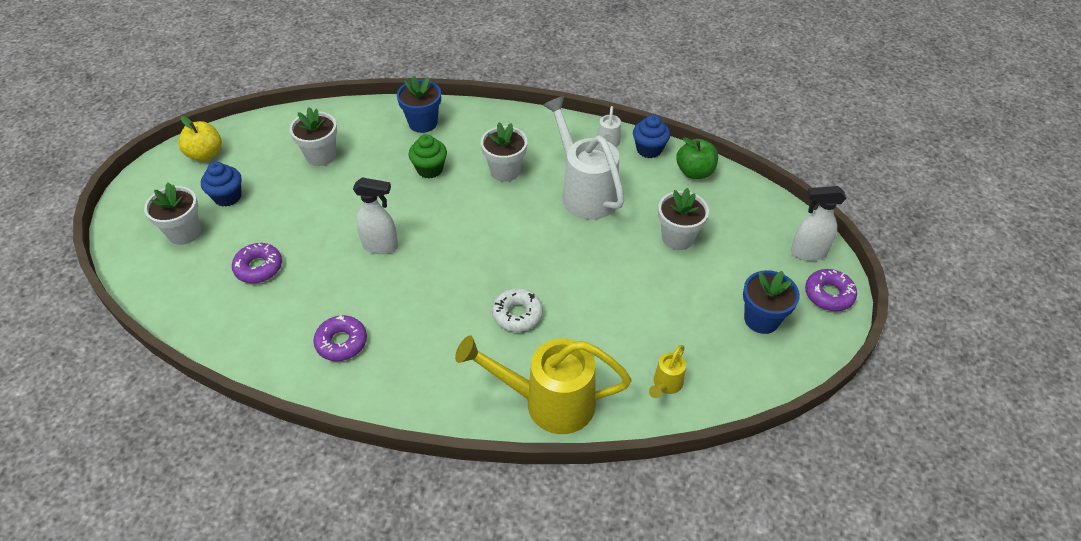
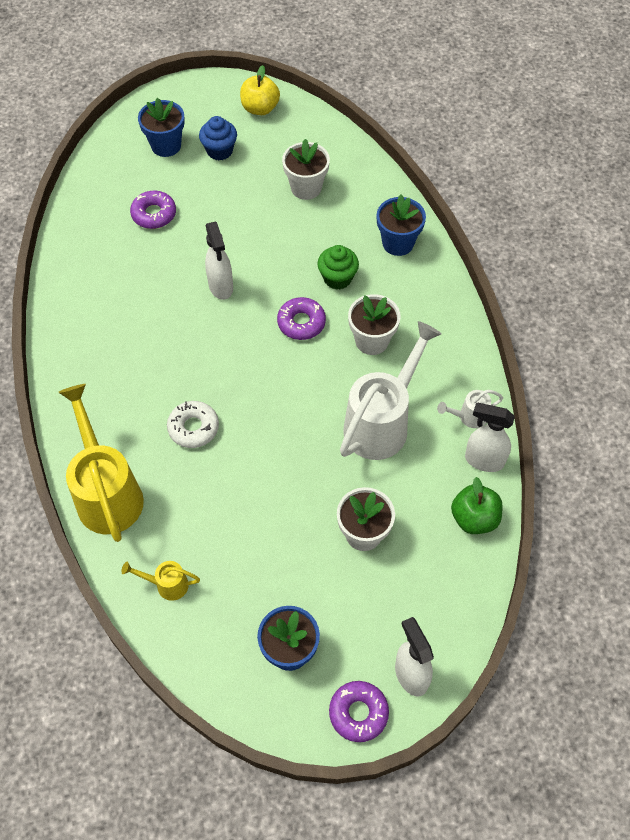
camera: 65 degrees right, 10 degrees up
(184, 232) = (166, 145): white flower pot -> blue flower pot
(341, 342) = (103, 311): purple donut -> purple donut (301, 323)
(649, 149) = (483, 460): blue cupcake -> white spray bottle

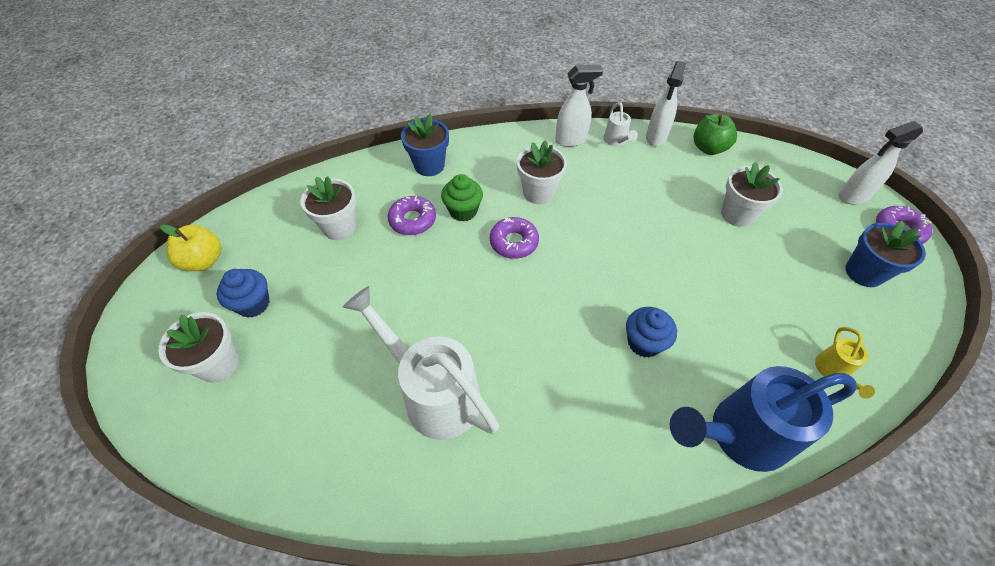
camera: 85 degrees left, 5 degrees down
(107, 493) = (739, 435): yellow watering can -> blue watering can
(154, 214) = (332, 380): purple donut -> purple donut (412, 220)
(166, 145) = (219, 364): blue flower pot -> white flower pot
(193, 428) = (644, 342): white donut -> blue cupcake
(221, 287) = (458, 310): white spray bottle -> white spray bottle (571, 140)
(381, 423) = (626, 194): white watering can -> white watering can (434, 394)

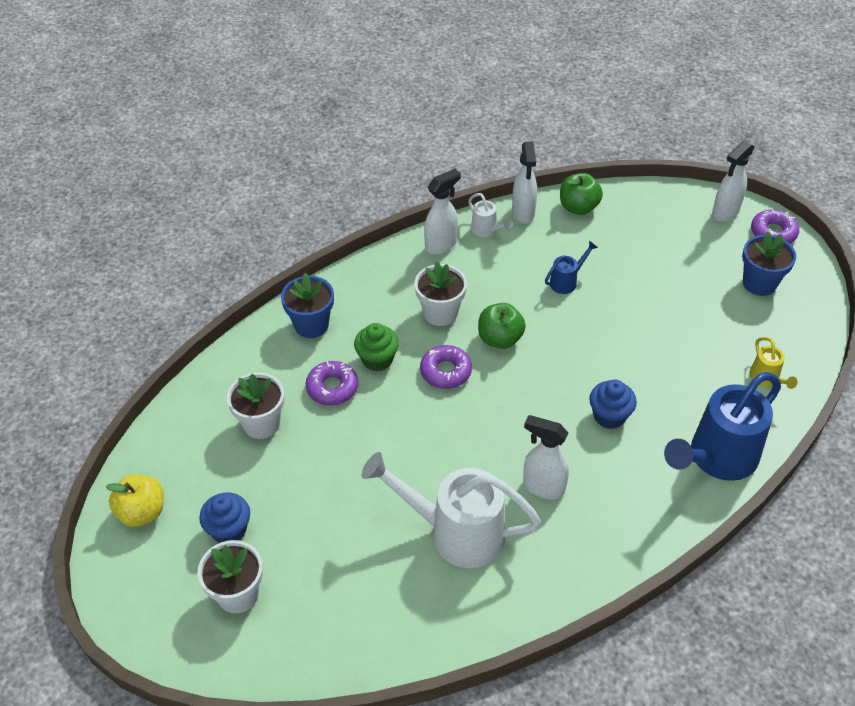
camera: 25 degrees left, 5 degrees down
(541, 385) = (543, 487): none -> white spray bottle
(577, 232) = (500, 339): none -> green apple
(665, 205) = (566, 281): none -> blue watering can
(737, 214) = (634, 267): white flower pot -> none

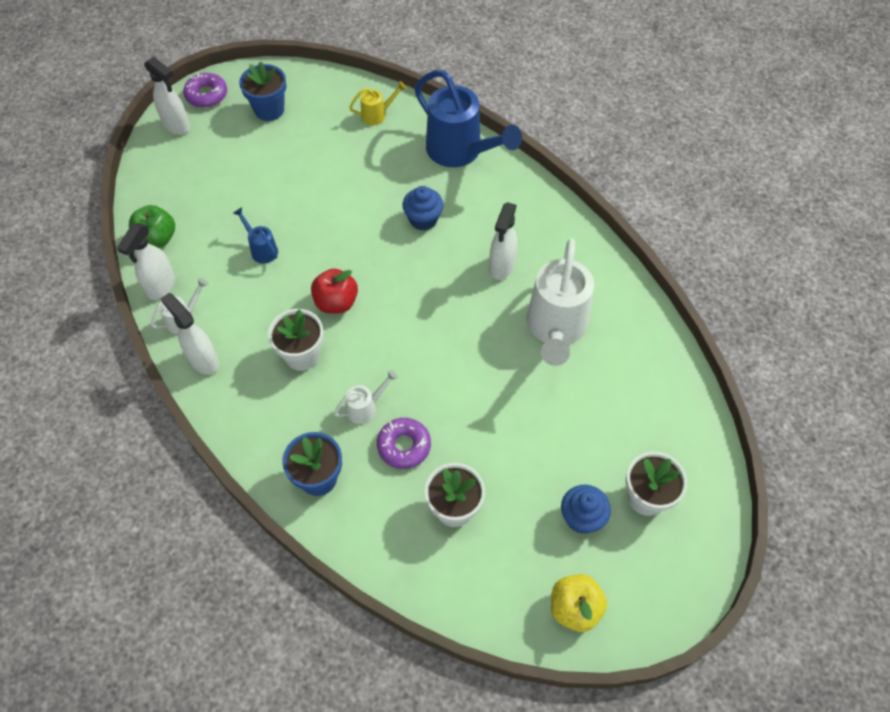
camera: 95 degrees left, 10 degrees up
(377, 359) = (365, 408): green cupcake -> white watering can
(445, 371) = (378, 346): purple donut -> none
(500, 339) = (336, 302): green apple -> red apple
(523, 213) = (160, 286): white spray bottle -> white spray bottle turned 120 degrees clockwise

